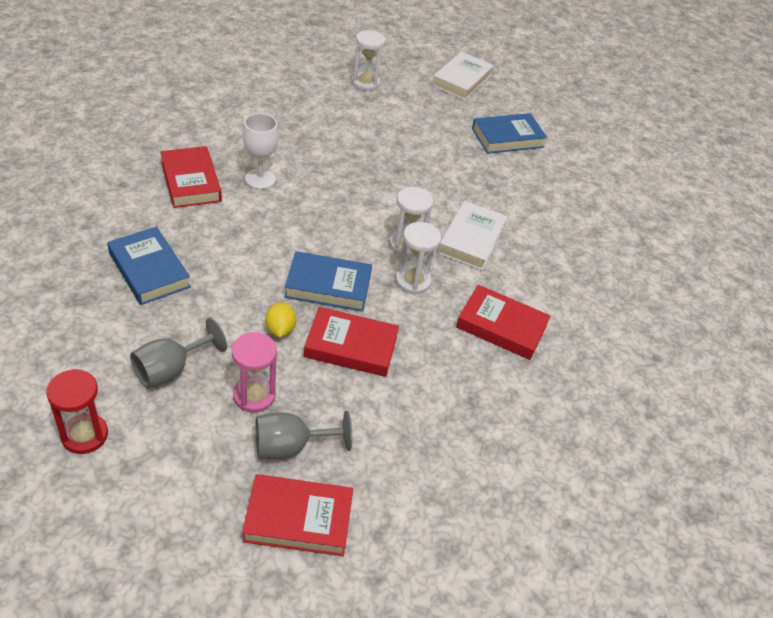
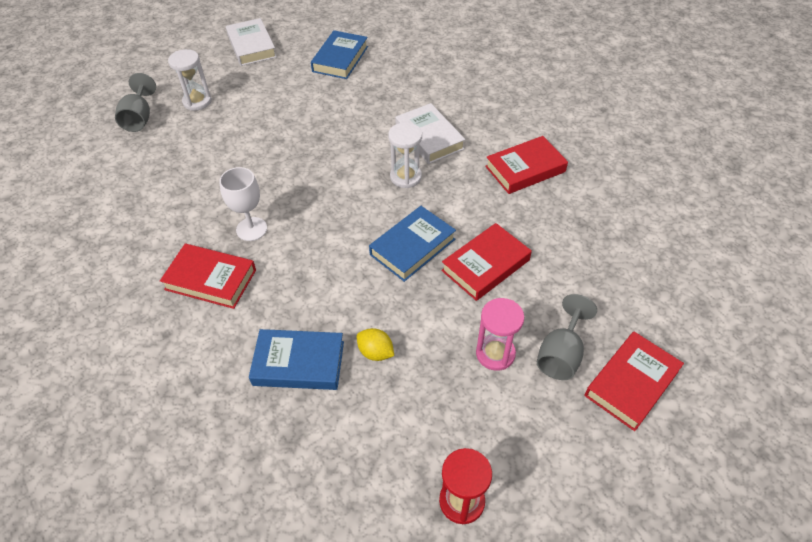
camera: 45 degrees left, 5 degrees up
(171, 369) = (429, 400): grey goblet -> grey goblet (139, 118)
(280, 329) = (436, 301): yellow lemon -> yellow lemon (375, 352)
(413, 281) = (446, 193): white hourglass -> none

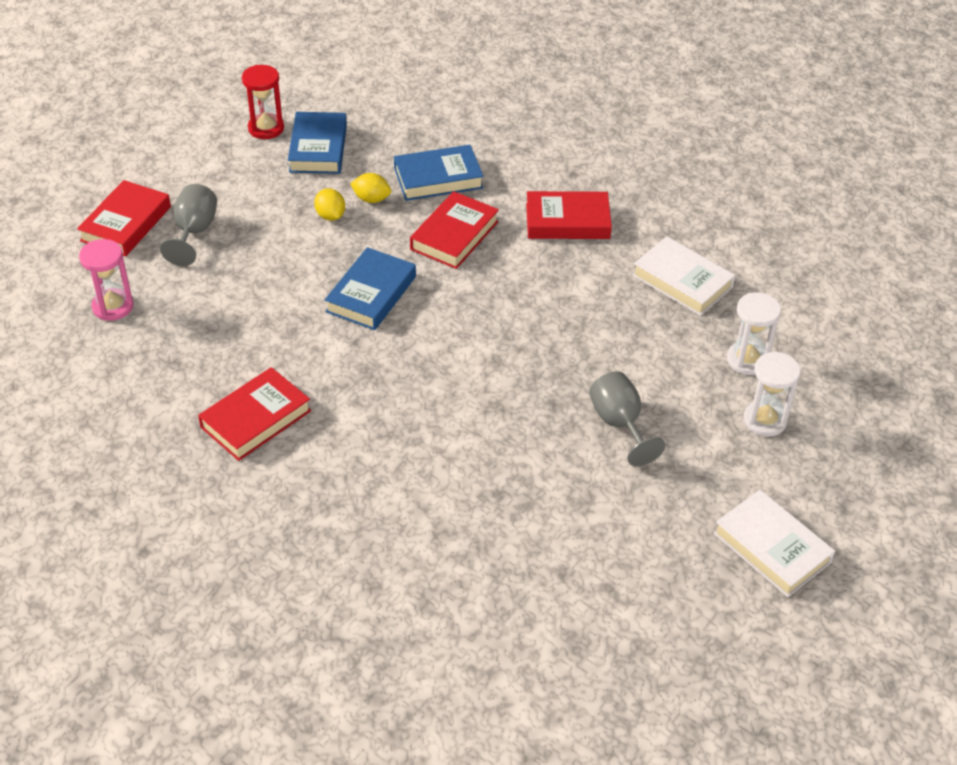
camera: 160 degrees right, 5 degrees down
(139, 118) = (818, 376): grey goblet -> grey goblet (619, 424)
(251, 229) = (561, 274): white goblet -> none
(340, 59) = (606, 556): blue book -> blue book (318, 148)
(405, 177) = (411, 373): white hourglass -> white hourglass (747, 360)
(422, 341) = (330, 216): none -> yellow lemon
(429, 138) = (401, 437): white book -> white book (682, 281)
(486, 265) = (283, 292): red book -> red book (454, 235)
(495, 353) = (258, 220): pink hourglass -> pink hourglass (113, 306)

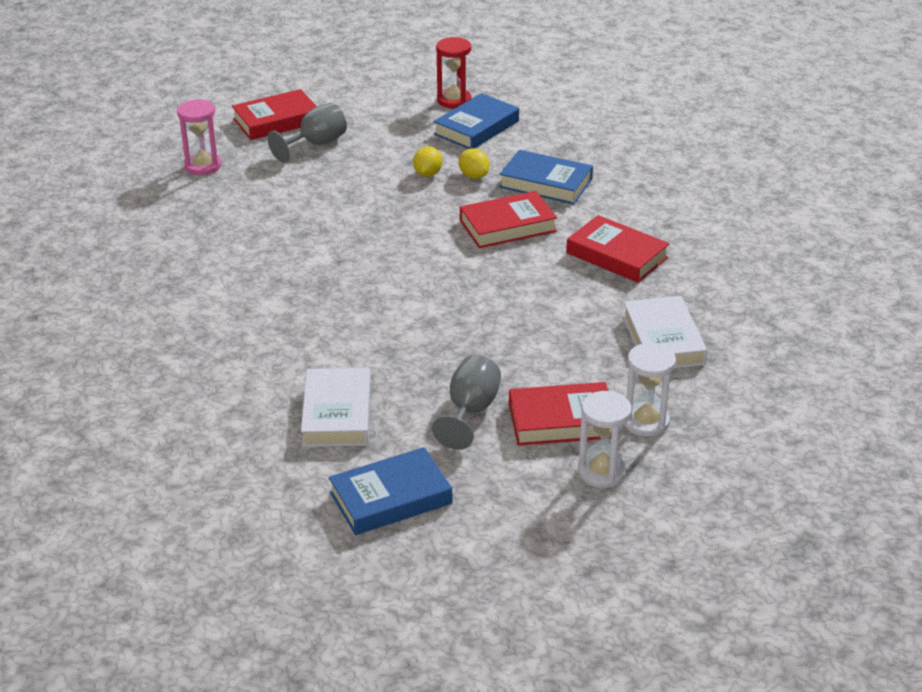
camera: 40 degrees right, 10 degrees down
(255, 419) = (205, 275): red book -> red book (561, 420)
(371, 294) = (391, 236): blue book -> blue book (391, 498)
(772, 548) = (482, 563): white book -> white book (337, 414)

